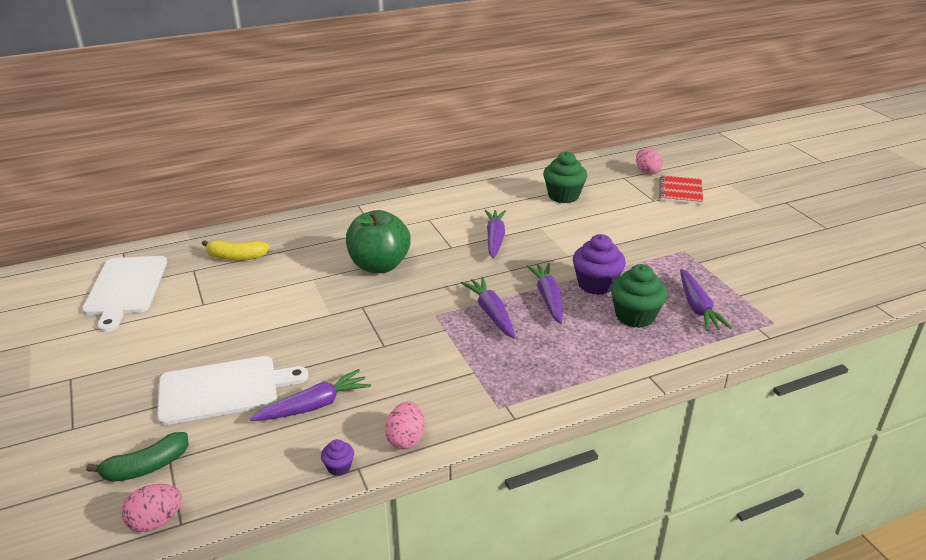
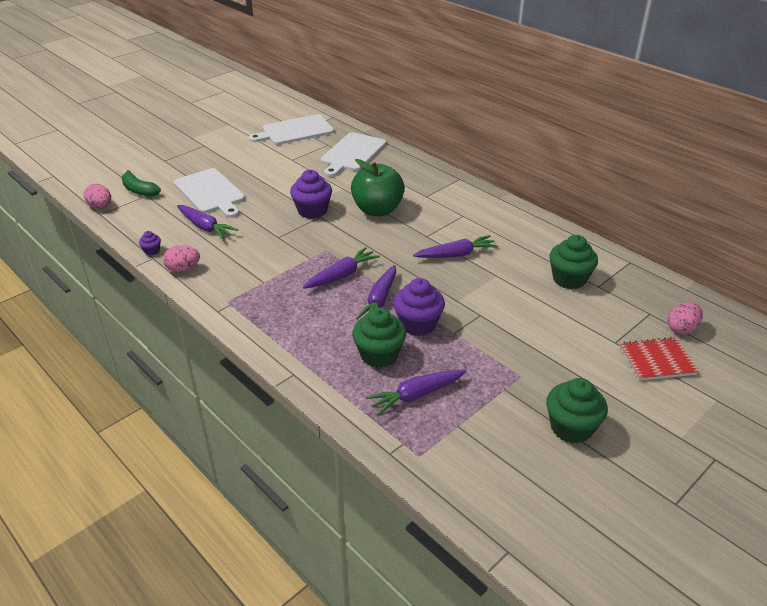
camera: 70 degrees right, 5 degrees up
(236, 257) = (352, 153): yellow banana -> white cutting board
(345, 310) = (312, 211): none -> purple cupcake
(548, 298) = (379, 300): purple carrot -> purple carrot turned 135 degrees clockwise
(748, 245) = (571, 427): none -> green cupcake

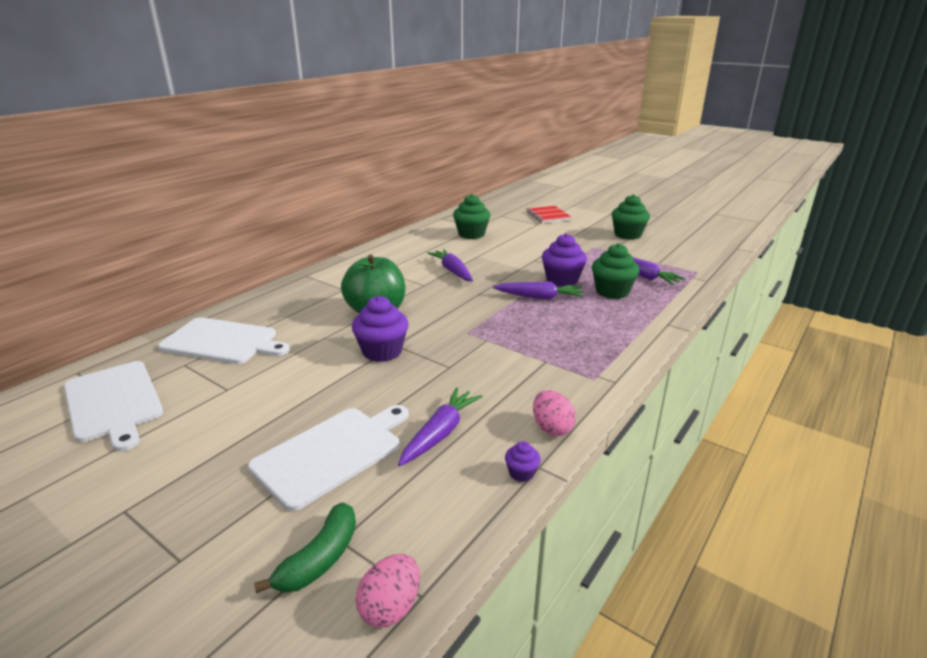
camera: 100 degrees left, 10 degrees down
(342, 275) = (509, 318): purple carrot -> none
(681, 329) = (512, 209): pink egg -> none

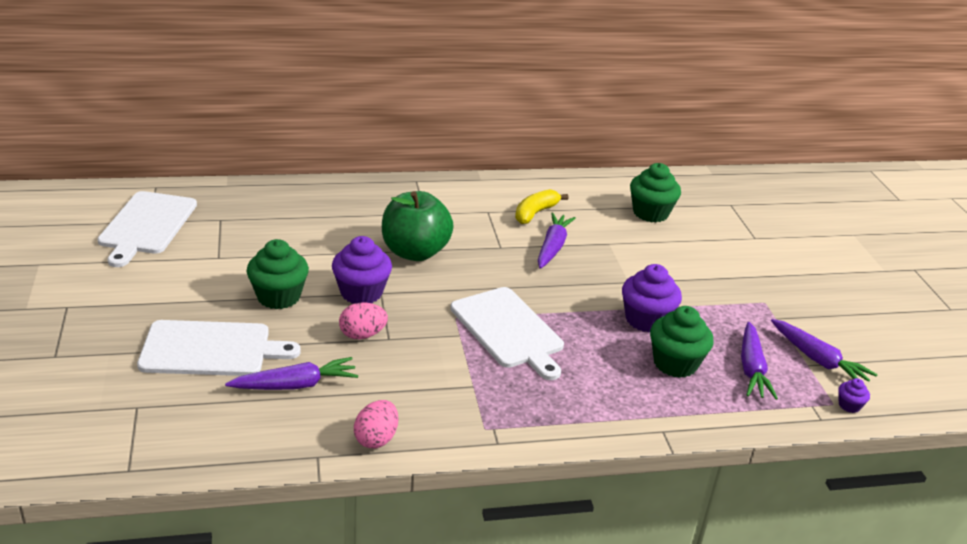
camera: 40 degrees right, 5 degrees up
(223, 341) = (268, 214): white cutting board -> white cutting board (508, 330)
(320, 559) = (112, 409): green banana -> none
(390, 607) = (106, 462): pink egg -> pink egg (362, 335)
(412, 260) = (535, 213): none -> yellow banana
(521, 473) = (298, 451): purple cupcake -> purple cupcake (849, 405)
(539, 297) = (585, 324): purple carrot -> purple carrot (818, 360)
(548, 216) = (791, 233): red notebook -> none
(627, 235) = (845, 310): green cupcake -> green cupcake (278, 297)

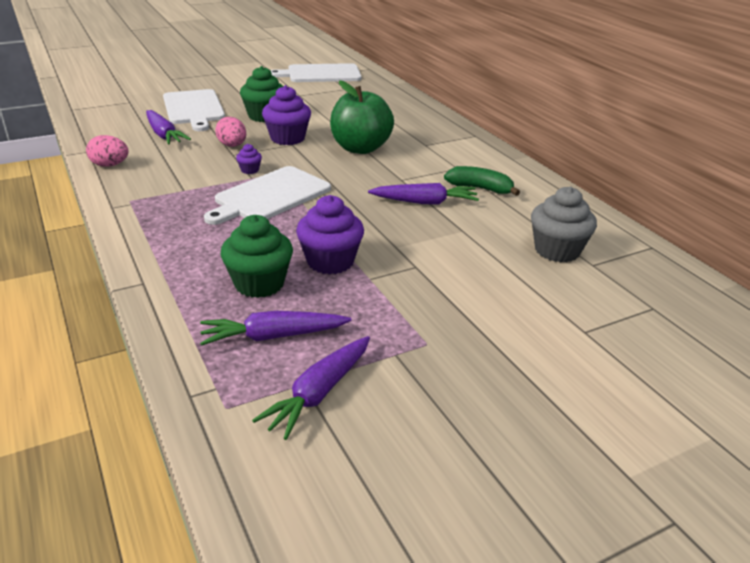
camera: 75 degrees right, 0 degrees up
(535, 213) = (480, 188): yellow banana -> green banana
(650, 213) = (557, 250): green cupcake -> grey cupcake
(849, 405) = (226, 423): purple cupcake -> purple cupcake (250, 170)

